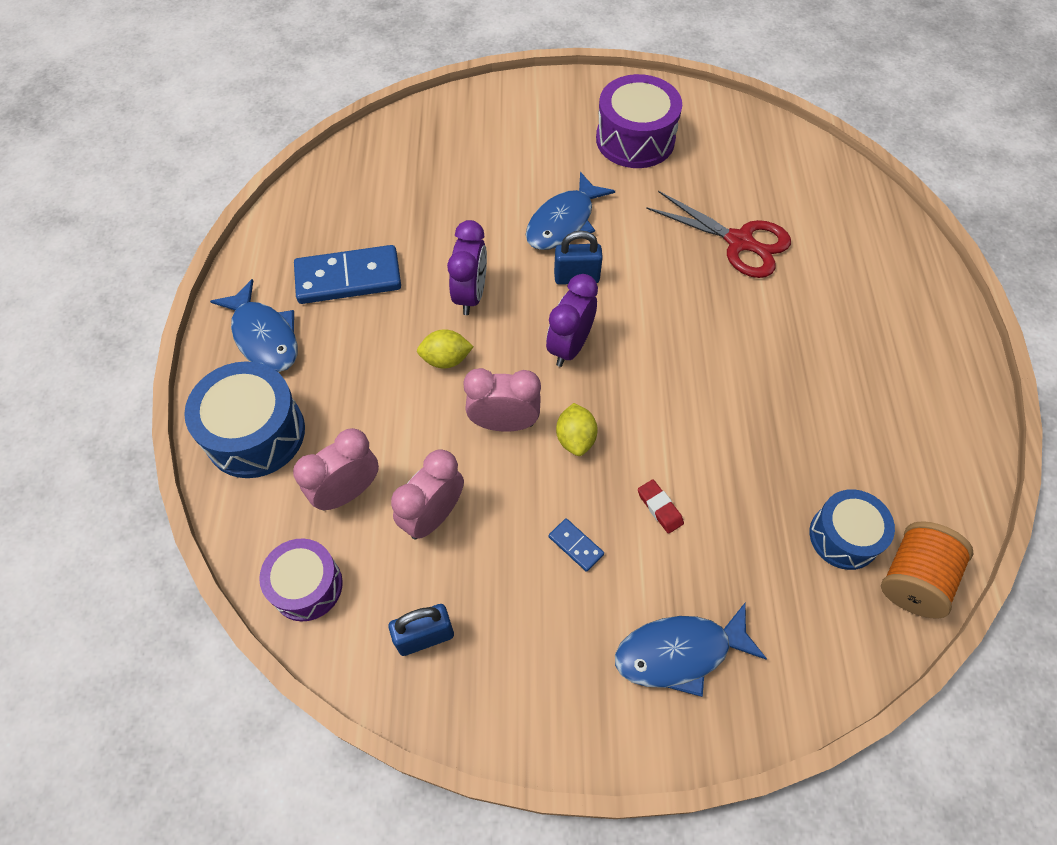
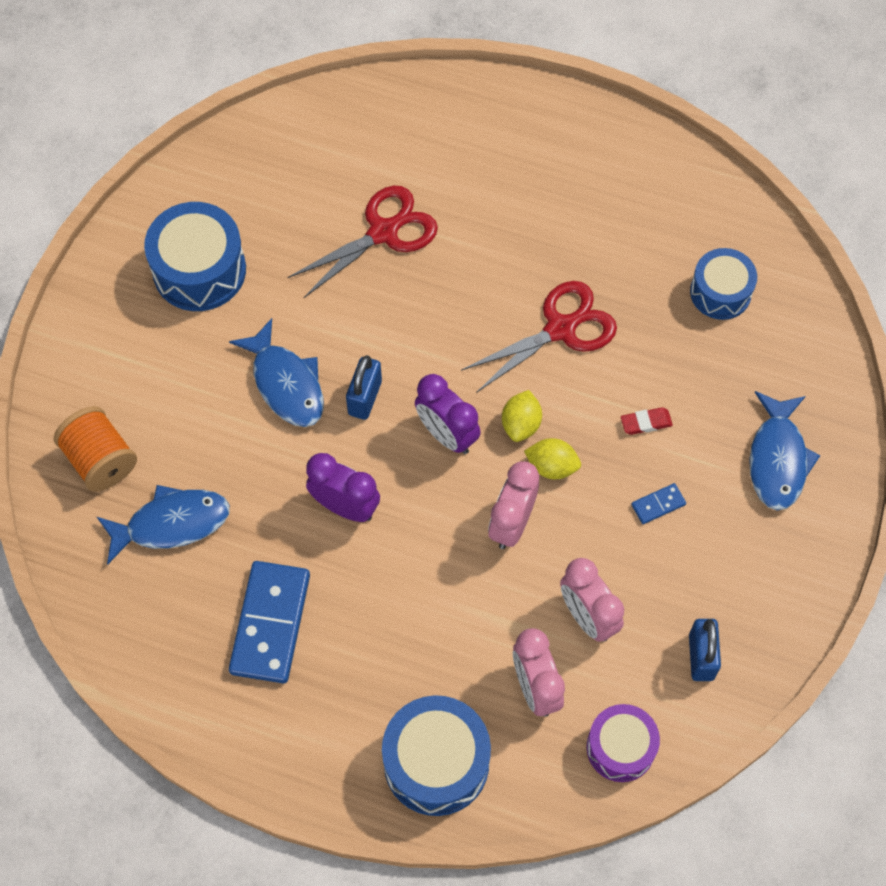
camera: 70 degrees left, 5 degrees up
(264, 336) = (315, 729): blue fish -> blue fish (172, 523)
(446, 359) = (417, 554): yellow lemon -> yellow lemon (521, 424)
(635, 139) = (199, 270): purple drum -> blue drum
(721, 403) = (560, 329): none -> red scissors
(913, 579) = (772, 260): orange spool -> orange spool (100, 460)

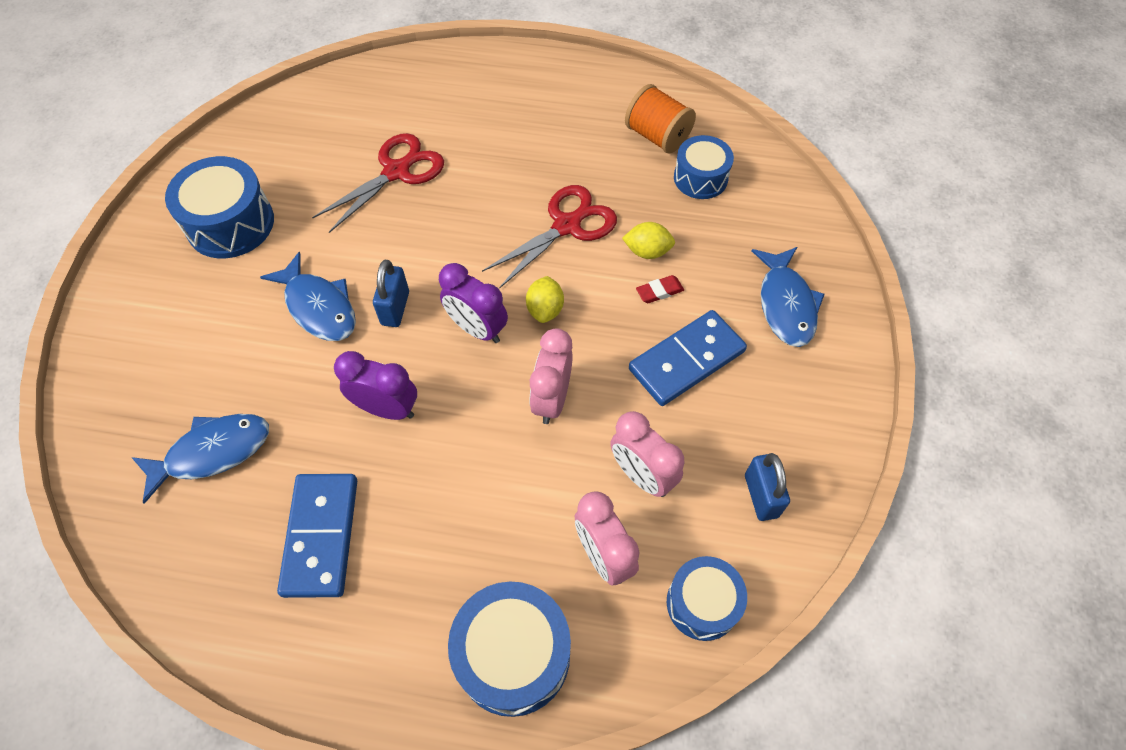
camera: 10 degrees left, 5 degrees down
(100, 460) = (138, 403): orange spool -> orange spool (657, 136)
(552, 466) = (580, 342): yellow lemon -> yellow lemon (647, 251)
(620, 748) = (702, 603): purple drum -> blue drum
(658, 505) = (687, 360): blue domino -> blue domino, size x2.30

